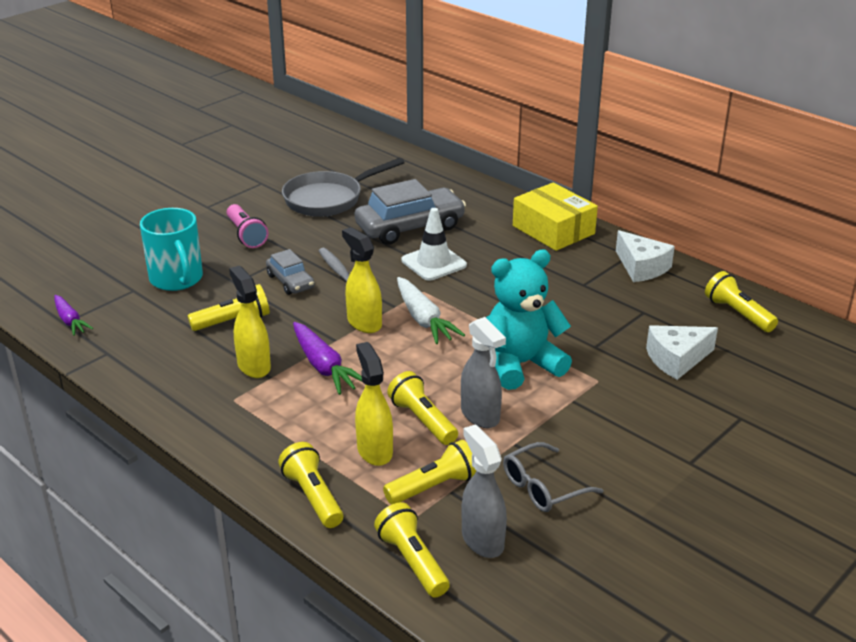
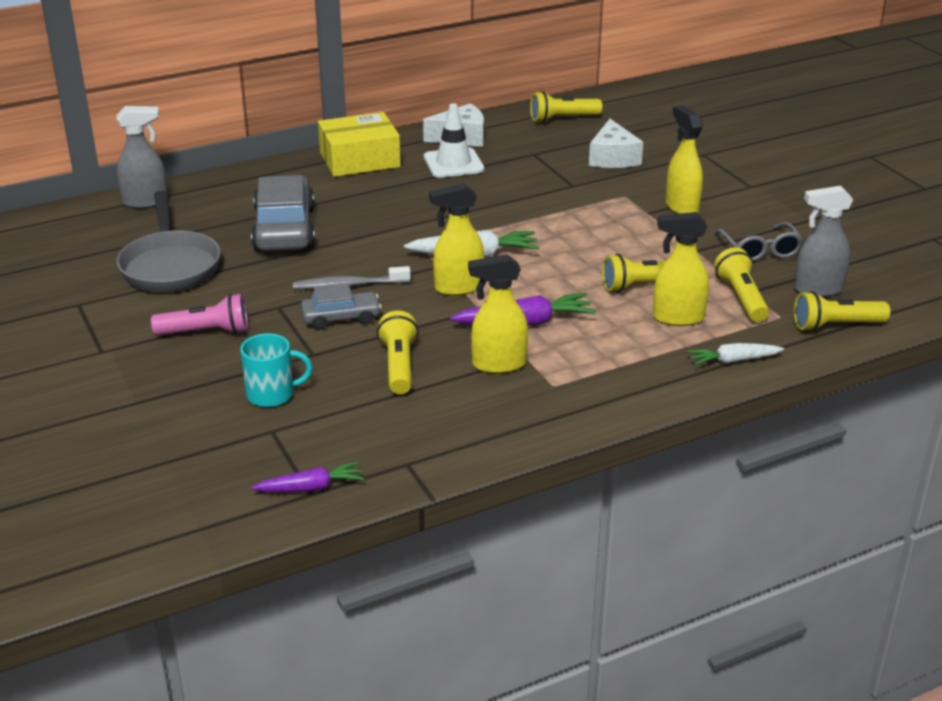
camera: 70 degrees left, 0 degrees up
(177, 279) = (272, 394): turquoise mug -> turquoise mug, size x0.66
(313, 497) = (733, 361): yellow flashlight -> white carrot
(434, 263) = (371, 230): white traffic cone -> white traffic cone (453, 163)
(480, 415) = (649, 257): grey spray bottle -> grey spray bottle (146, 202)
(521, 364) = (581, 223): turquoise teddy bear -> none
(601, 420) = (681, 207): none -> yellow spray bottle

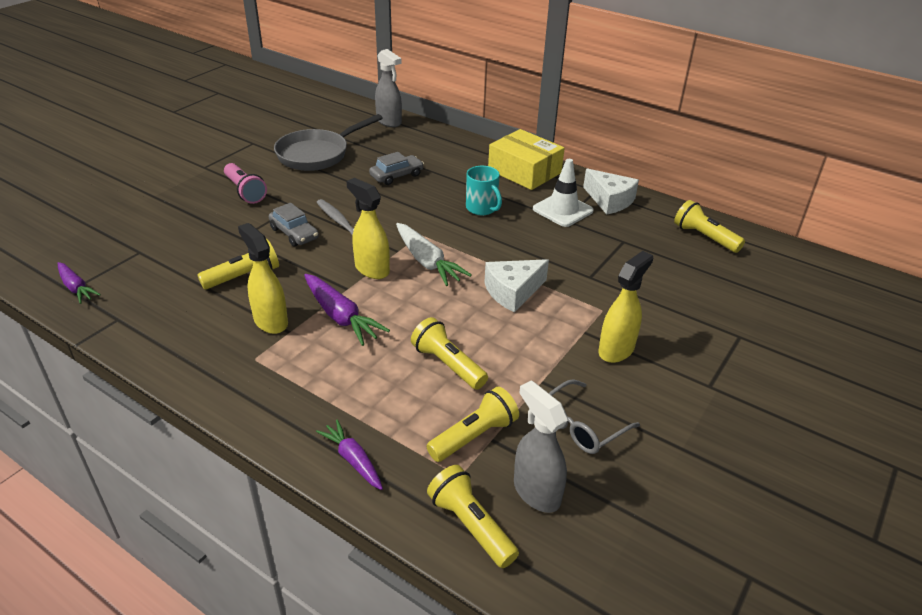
camera: 60 degrees right, 5 degrees up
(272, 394) = (182, 238): turquoise mug -> turquoise mug (482, 208)
(284, 229) = (396, 176): grey car -> grey car, size x0.55
(613, 158) = (665, 283): white cheese -> white cheese (513, 292)
(677, 318) = (407, 402): yellow spray bottle -> none
(733, 361) = (353, 460): white carrot -> purple carrot

